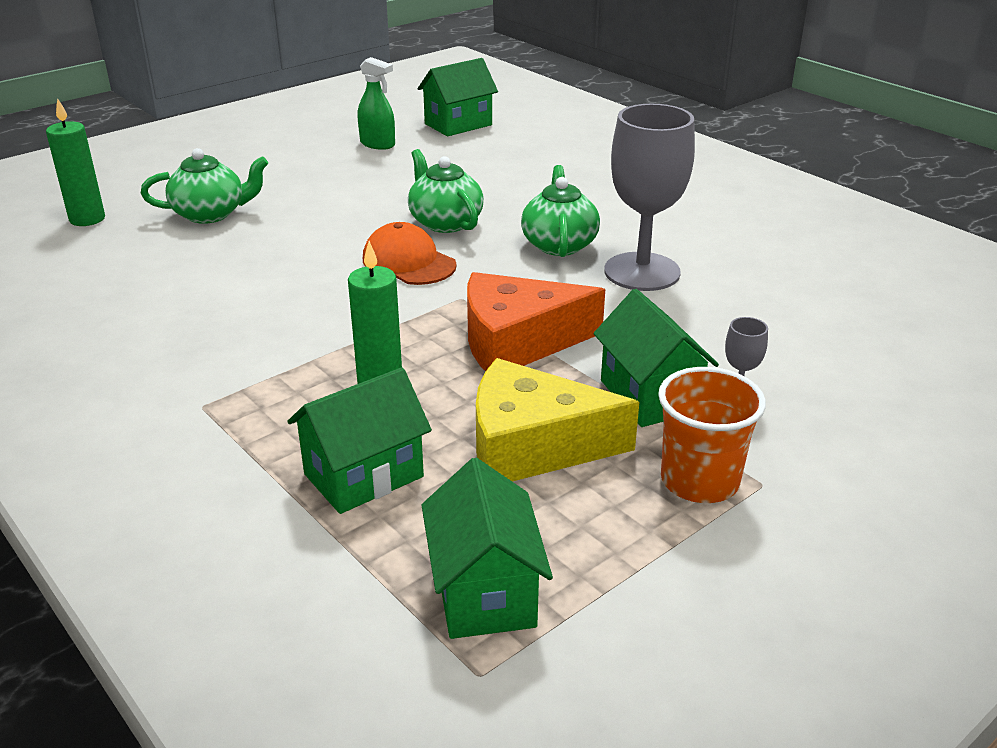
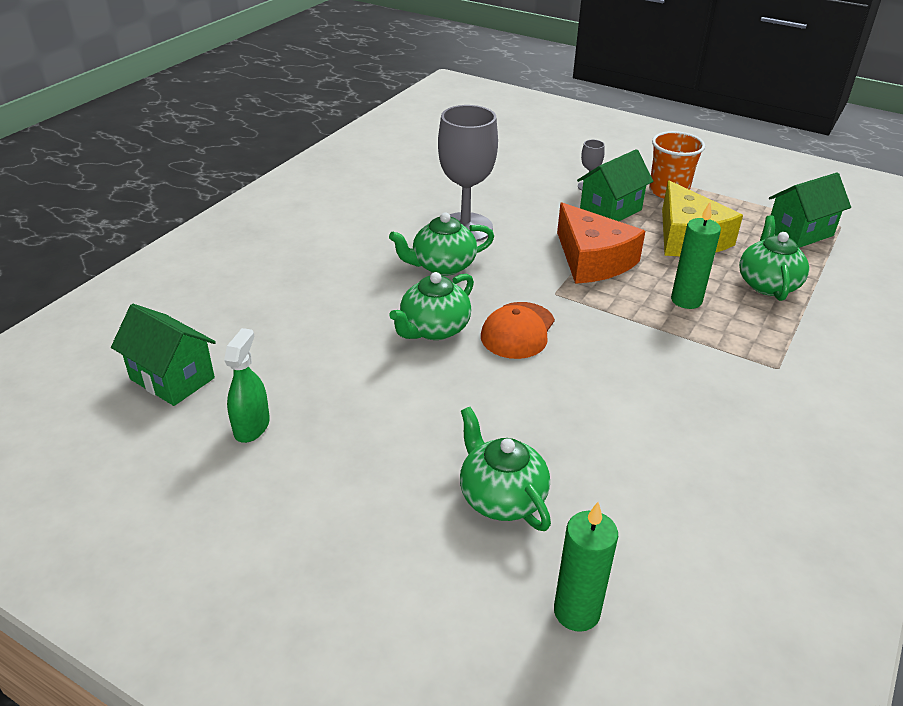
camera: 110 degrees left, 5 degrees up
(363, 475) = (767, 284): green house -> green teapot

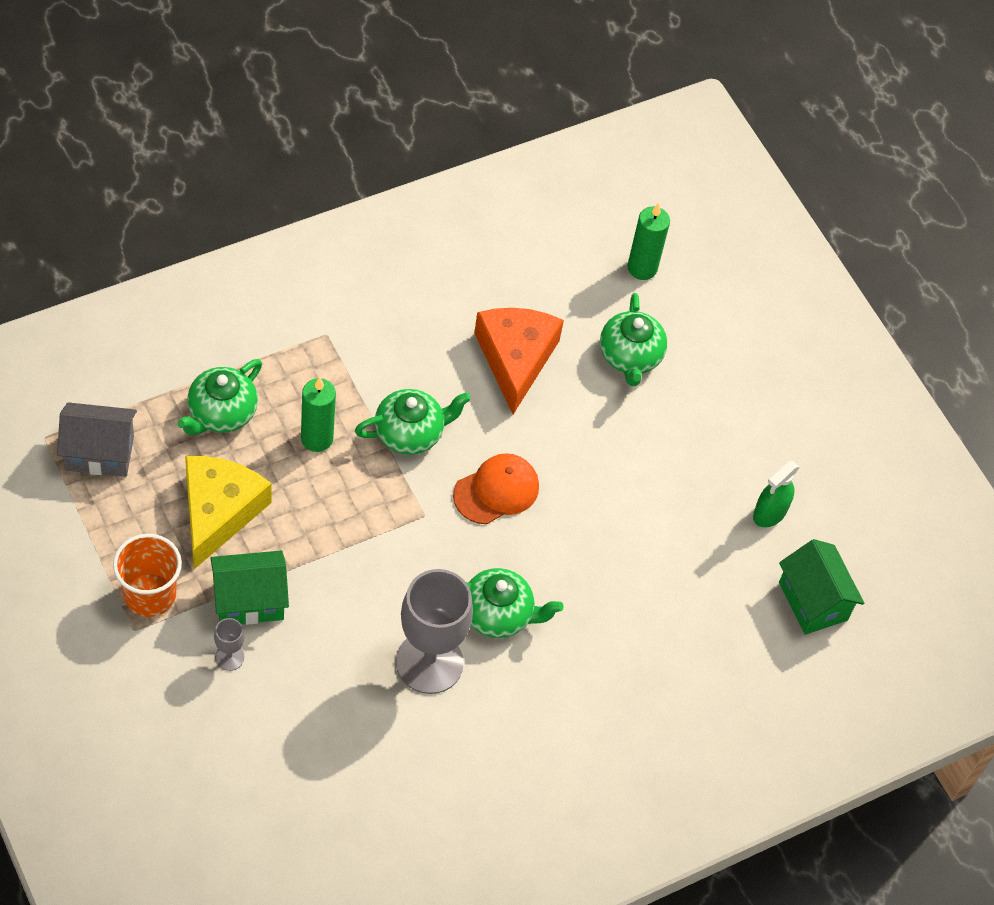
camera: 155 degrees left, 20 degrees up
(434, 329) = (566, 534): green teapot -> green teapot (410, 433)
(592, 260) = (347, 537): orange cheese -> orange cheese (515, 359)
(799, 233) = (99, 453): green house -> grey house

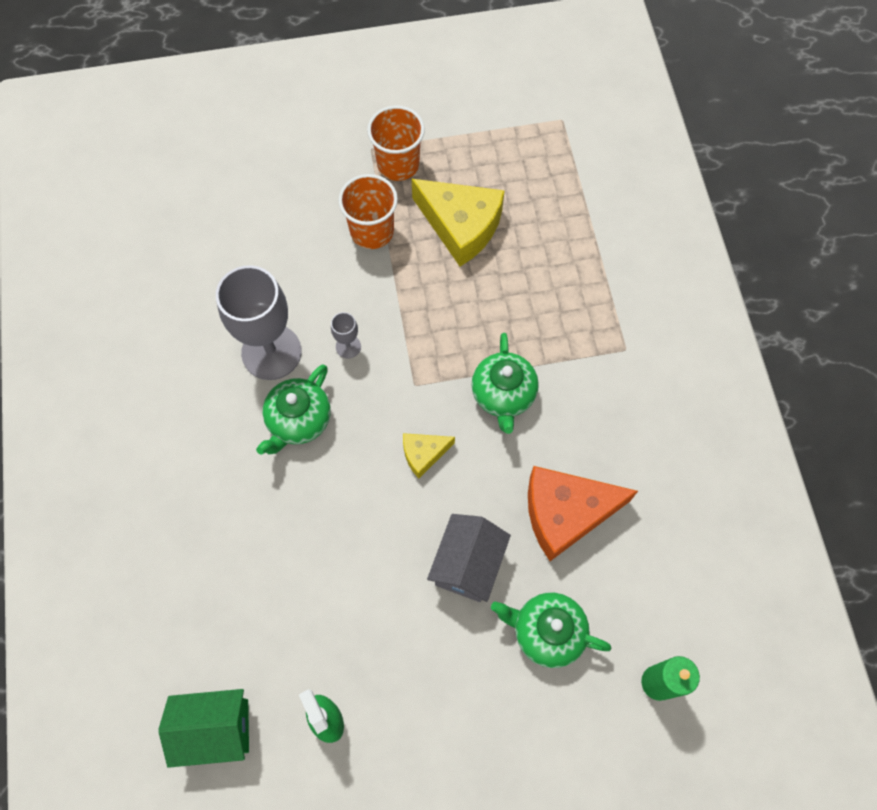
camera: 115 degrees right, 10 degrees up
(99, 453) = (538, 153): grey house -> grey house (468, 565)
(221, 413) = (558, 247): green teapot -> none
(229, 657) = (326, 207): grey goblet -> grey goblet (348, 346)
(249, 600) = (372, 231): green house -> orange cup
(317, 438) = (515, 316): green candle -> none
(496, 490) = (423, 454): orange cap -> yellow cheese
(515, 359) = (566, 513): orange cheese -> orange cheese turned 150 degrees clockwise

